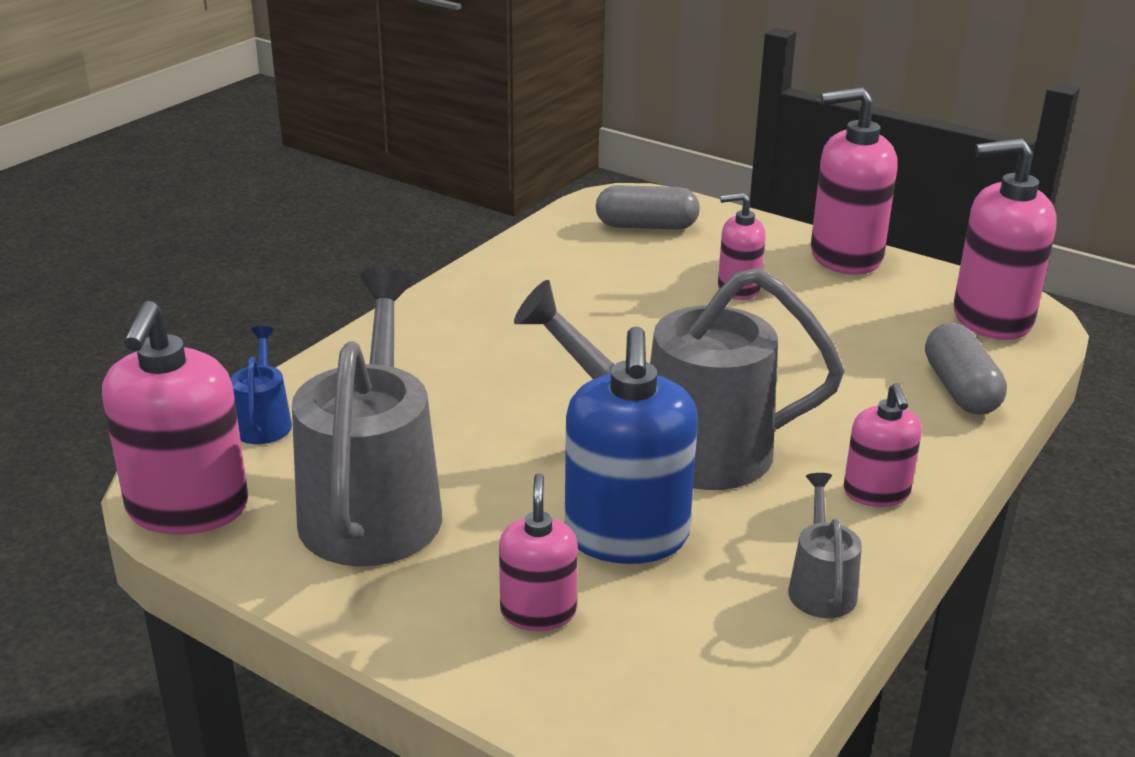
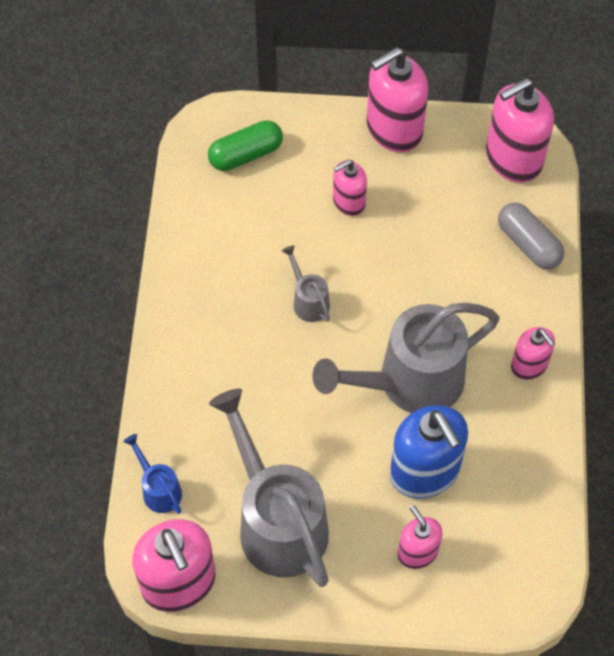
camera: 30 degrees left, 30 degrees up
(646, 226) = (246, 155): grey capsule -> green capsule
(820, 586) = (539, 455): grey watering can -> grey watering can (308, 301)

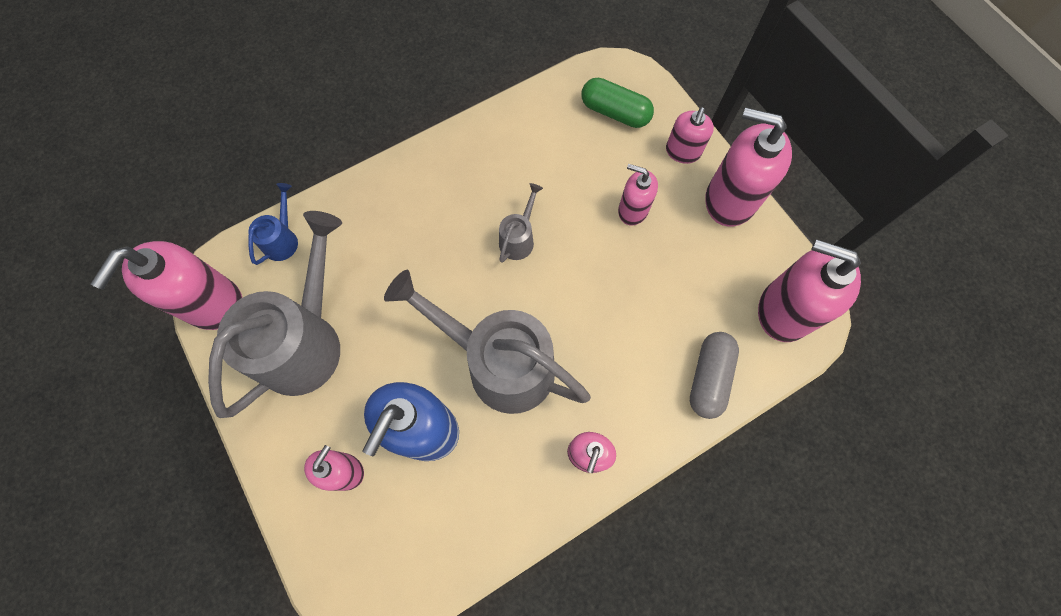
camera: 55 degrees right, 10 degrees up
(324, 132) = (682, 152): none -> pink soap dispenser

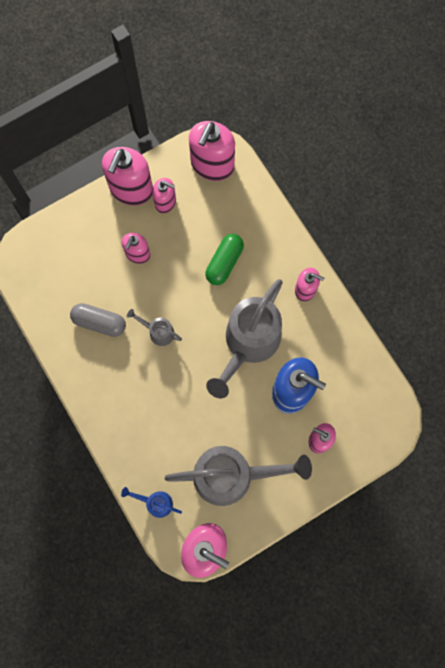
camera: 90 degrees left, 5 degrees up
(306, 340) = (232, 475): grey watering can -> grey watering can turned 150 degrees clockwise
(614, 112) = (56, 262): green capsule -> green capsule (224, 263)
(682, 152) = (91, 217): pink soap dispenser -> pink soap dispenser (165, 202)
(708, 377) = (256, 214): grey capsule -> grey capsule (99, 322)

